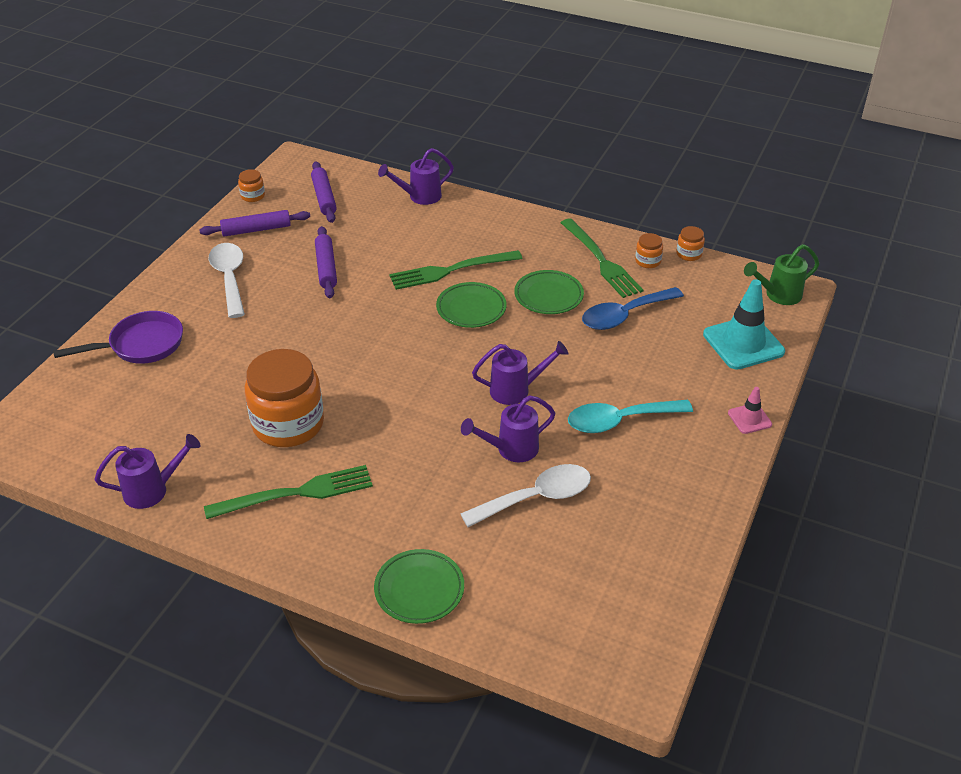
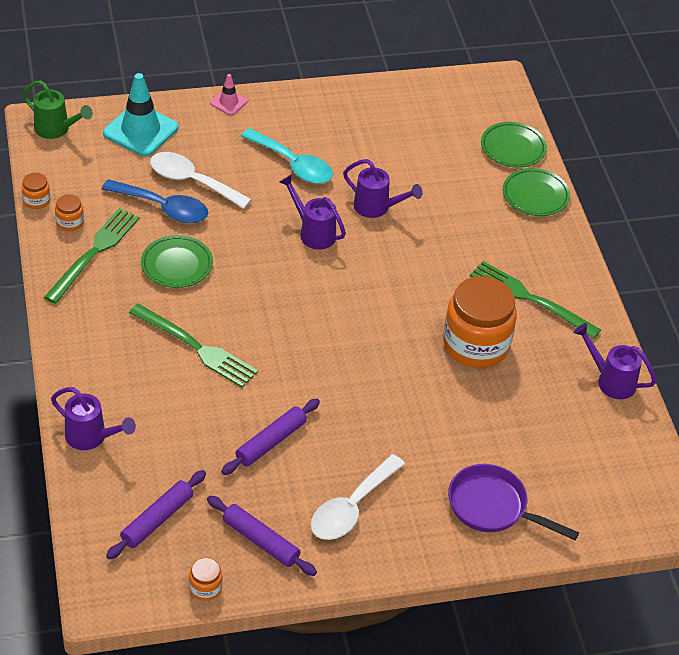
camera: 130 degrees left, 5 degrees up
(471, 308) = (238, 306): green plate -> green plate (513, 148)
(537, 498) = (407, 176): white spoon -> white spoon (192, 181)

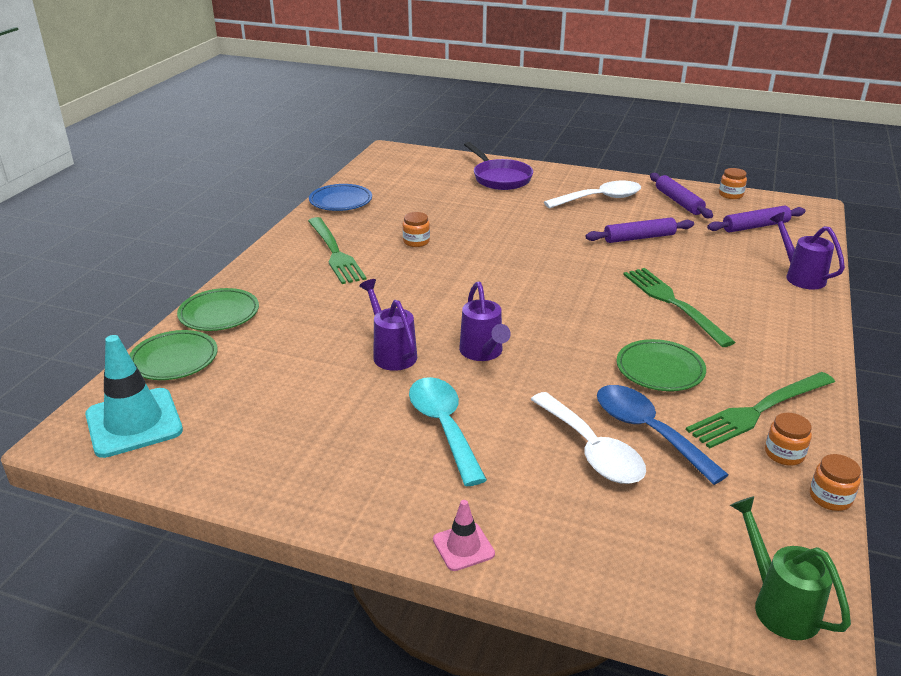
camera: 145 degrees left, 15 degrees down
(140, 130) = (631, 550): turquoise traffic cone -> turquoise traffic cone (134, 423)
(476, 344) = (416, 241): orange jar -> orange jar, size x0.42
(611, 381) = (341, 201): purple watering can -> blue plate

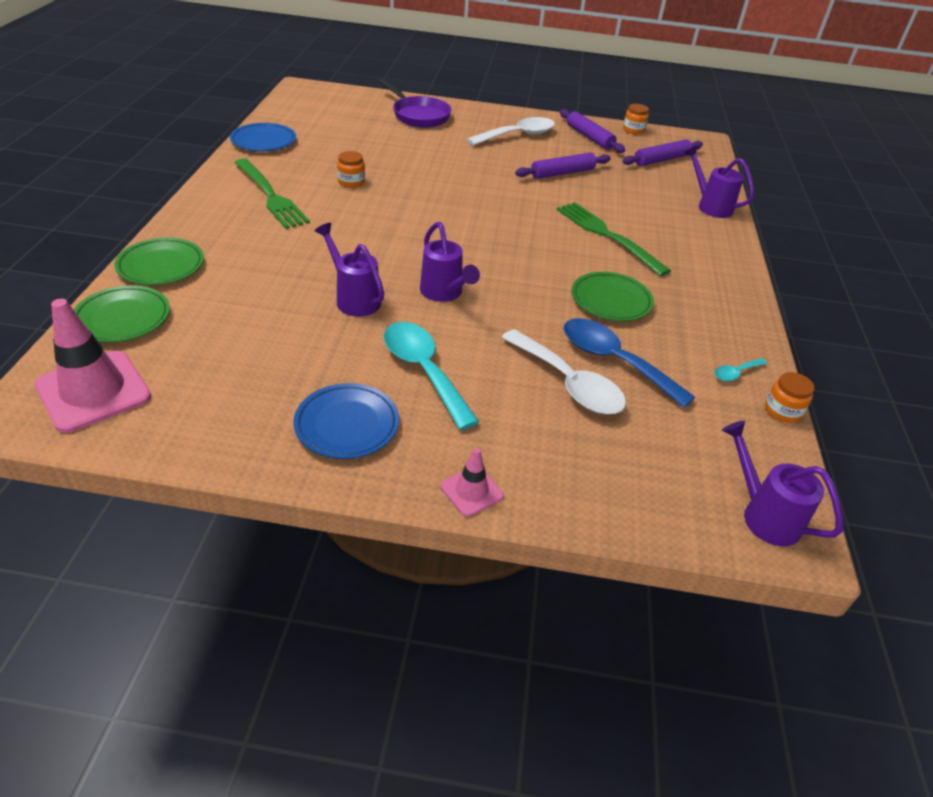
camera: 15 degrees left, 10 degrees up
(134, 423) = (93, 391): turquoise traffic cone -> pink traffic cone
(355, 472) = (347, 425): none -> blue plate
(758, 410) = (704, 334): green fork -> none
(779, 605) = (764, 515): green watering can -> purple watering can
(784, 454) = (735, 373): orange jar -> turquoise spoon

